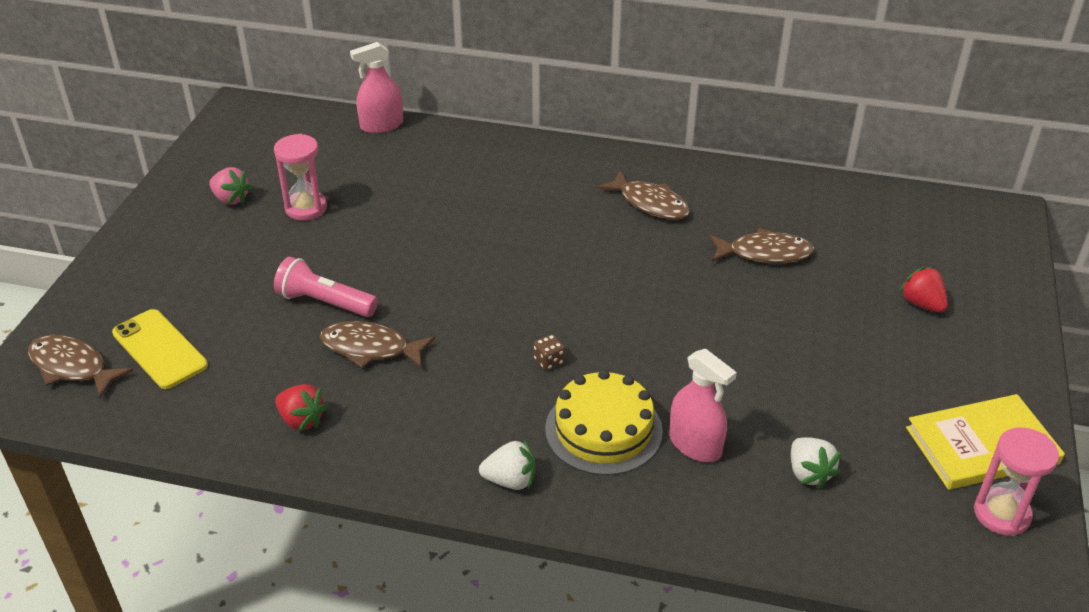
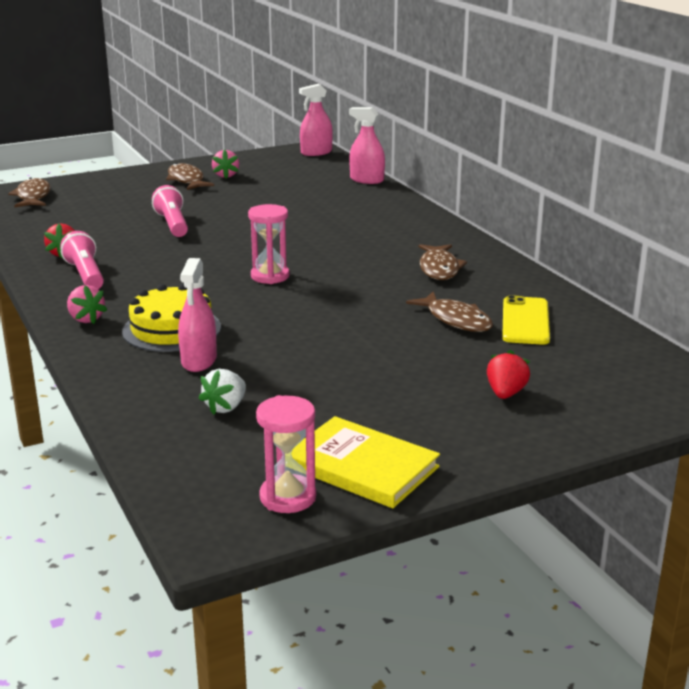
camera: 50 degrees right, 15 degrees down
(160, 349) = (74, 207): yellow phone -> yellow phone (525, 321)
(255, 112) = (316, 152): none -> pink spray bottle
(306, 208) = (250, 192): pink hourglass -> pink hourglass (270, 276)
(370, 348) = (150, 247): brown fish -> brown fish (186, 180)
(387, 429) = (85, 275): none -> pink flashlight
(510, 480) = (86, 319): white strawberry -> pink strawberry
(549, 361) = (214, 293): brown dice -> none

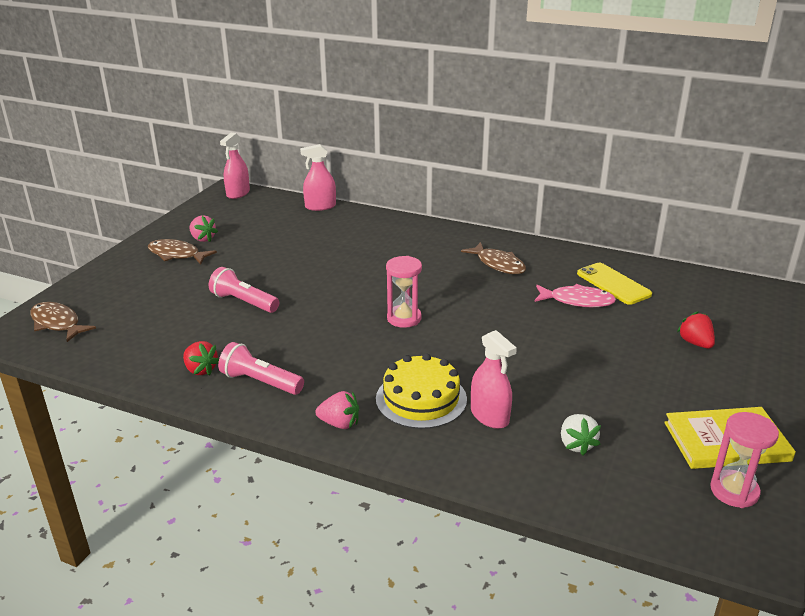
camera: 40 degrees left, 5 degrees up
(456, 320) = (577, 301): brown fish -> pink fish

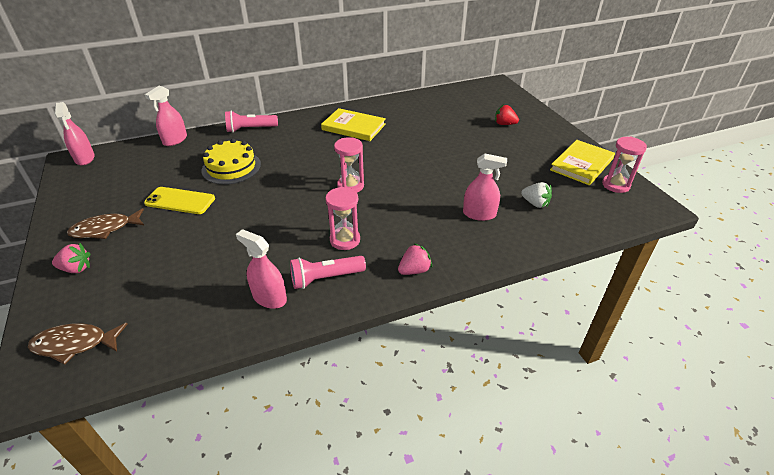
camera: 45 degrees left, 10 degrees up
(201, 370) = (269, 298): red strawberry -> pink spray bottle
(203, 239) = (109, 206): pink strawberry -> pink strawberry (76, 268)
(243, 302) = (224, 234): pink flashlight -> pink flashlight (250, 129)
(324, 362) = (345, 240): none -> pink hourglass
(421, 399) = (433, 227): yellow cake -> yellow cake (231, 167)
(498, 264) = (353, 127): brown fish -> yellow book
(577, 301) = (424, 128): pink fish -> none
(613, 284) = (427, 111): yellow phone -> yellow phone (180, 201)

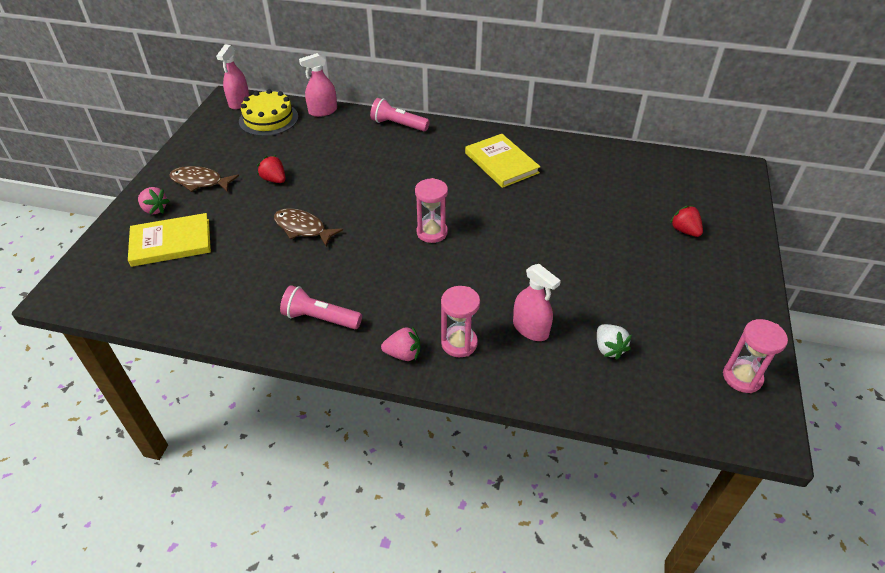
camera: 35 degrees right, 5 degrees up
(74, 344) = (106, 275): brown fish -> brown fish (303, 228)
(180, 201) = (274, 180): yellow phone -> red strawberry
(231, 167) = (344, 162): yellow cake -> yellow cake (268, 119)
(269, 298) = (261, 312): pink spray bottle -> none
(345, 240) = (372, 289): pink hourglass -> pink hourglass (459, 343)
(581, 164) = (727, 329): yellow book -> yellow book (171, 242)

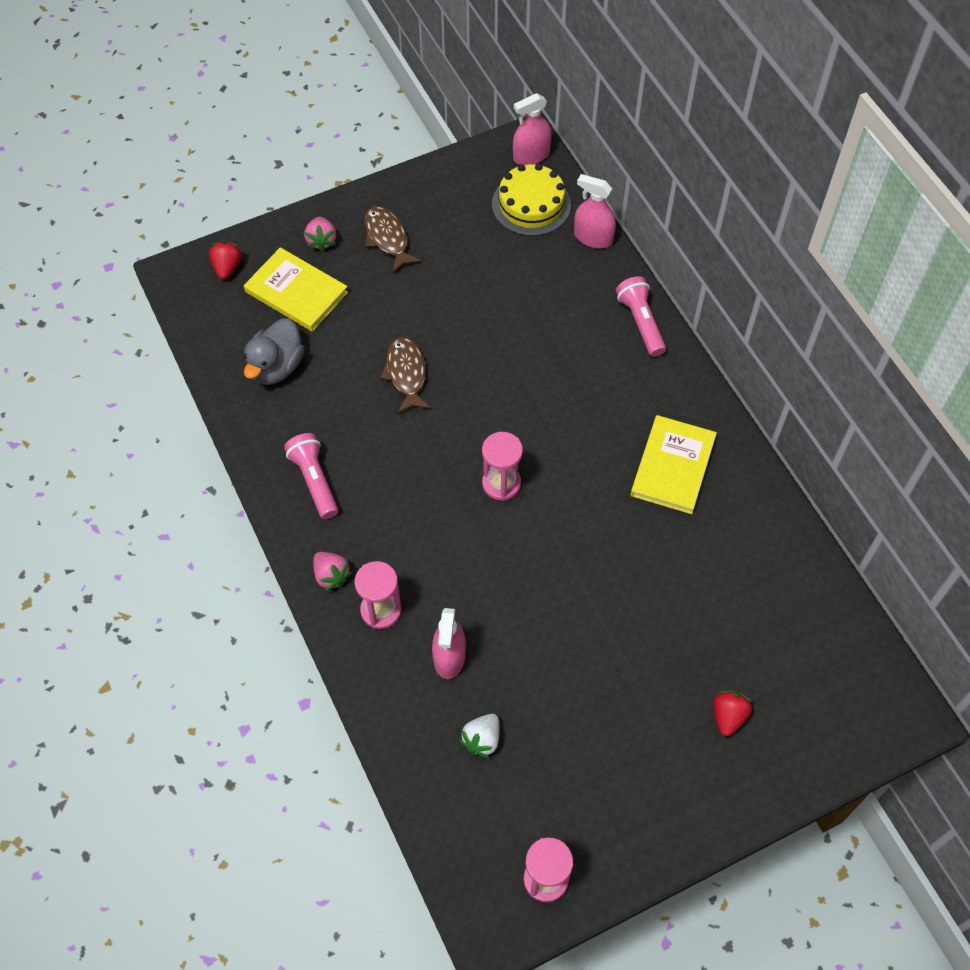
camera: 50 degrees right, 15 degrees up
(209, 285) = (276, 367): none -> grey duck
(274, 180) = (448, 293): red strawberry -> red strawberry (227, 267)

